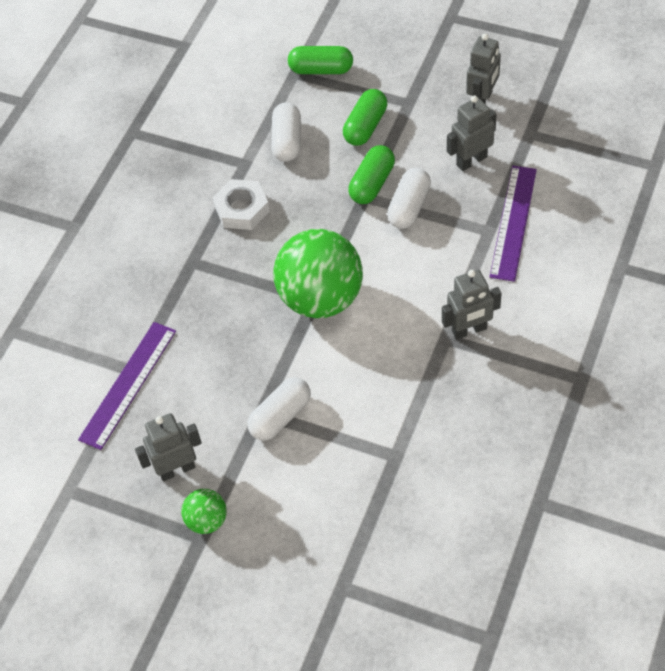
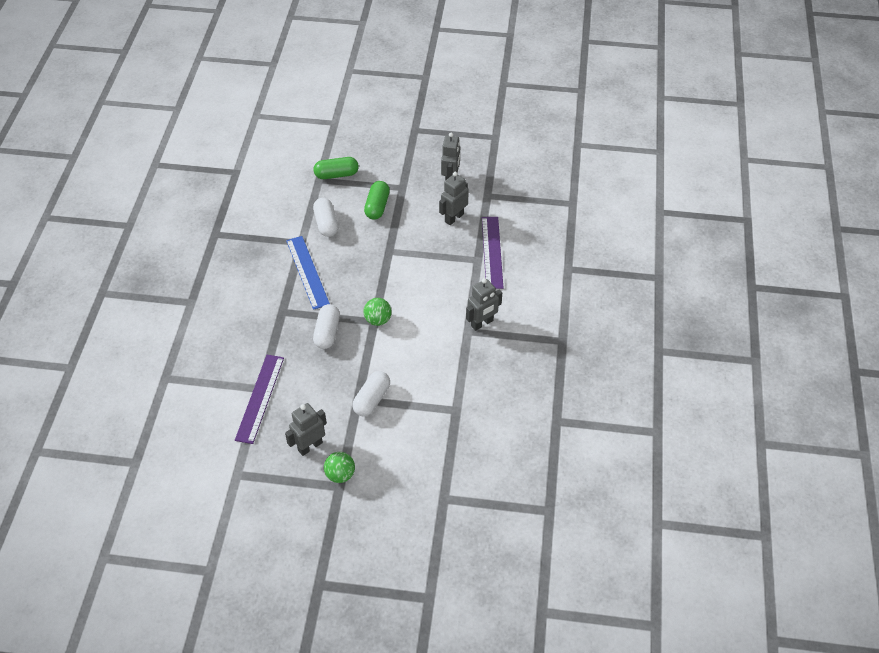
camera: 20 degrees left, 5 degrees down
(242, 209) = (307, 272): white nut -> blue ruler
(321, 298) = (378, 320): green ball -> green ball, size x0.47
(372, 183) = (392, 242): green capsule -> none
(409, 207) = (421, 253): white capsule -> white capsule (327, 332)

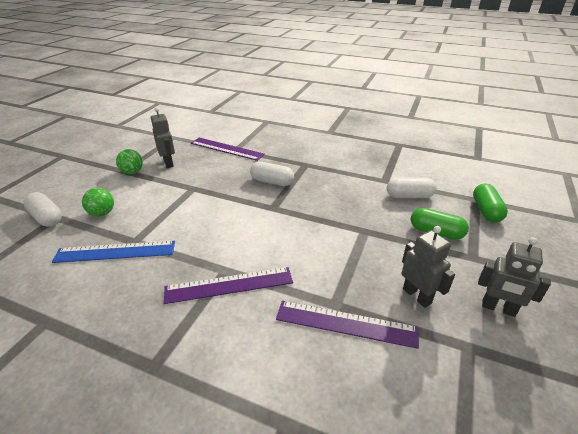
camera: 105 degrees right, 15 degrees down
(307, 272) = (346, 179): blue ruler -> blue ruler (115, 252)
(372, 399) = (186, 194): white capsule -> white capsule (46, 218)
(378, 320) = (272, 210): green ball -> green ball (102, 213)
(482, 323) = (229, 285): grey robot -> purple ruler

